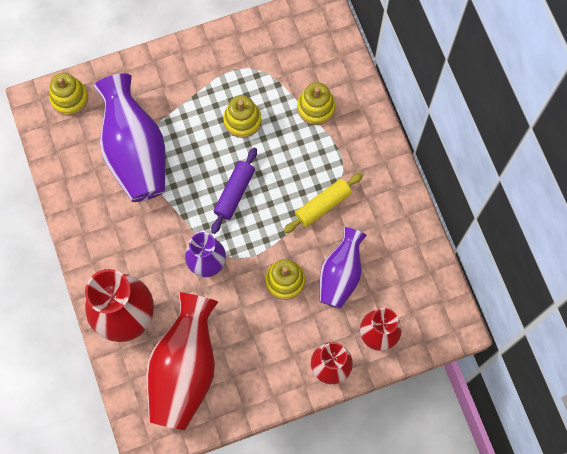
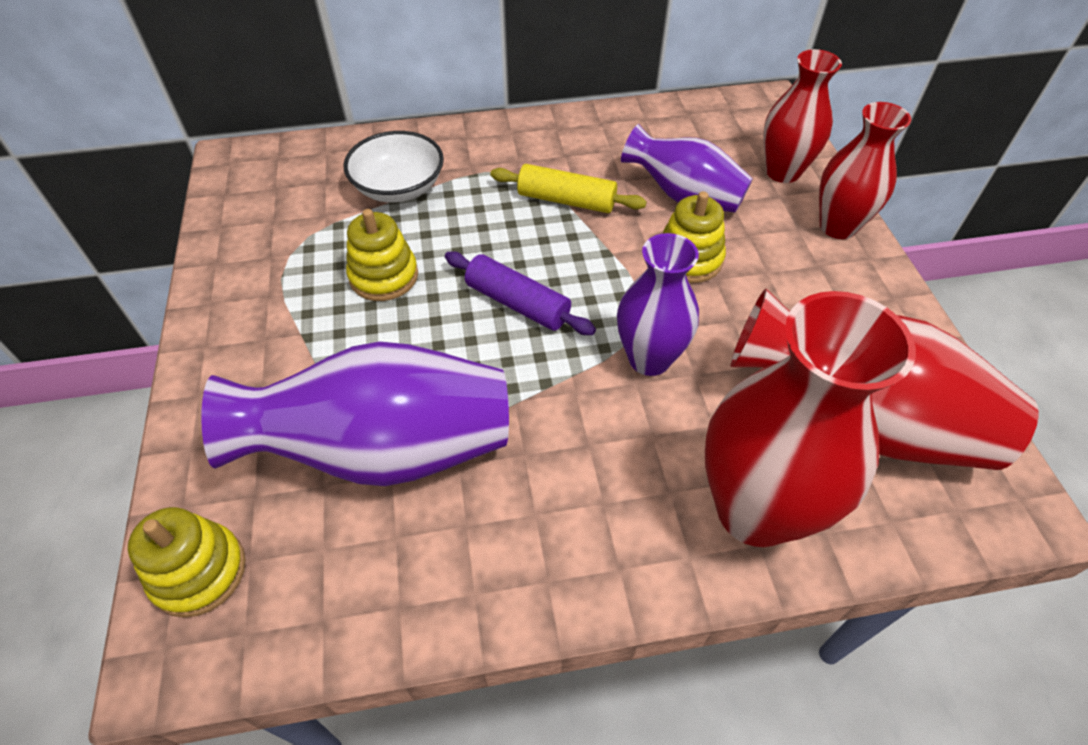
camera: 80 degrees left, 20 degrees down
(316, 108) = (399, 187): yellow stacking toy -> white bowl
(323, 205) = (566, 200): yellow rolling pin -> yellow rolling pin turned 45 degrees counterclockwise

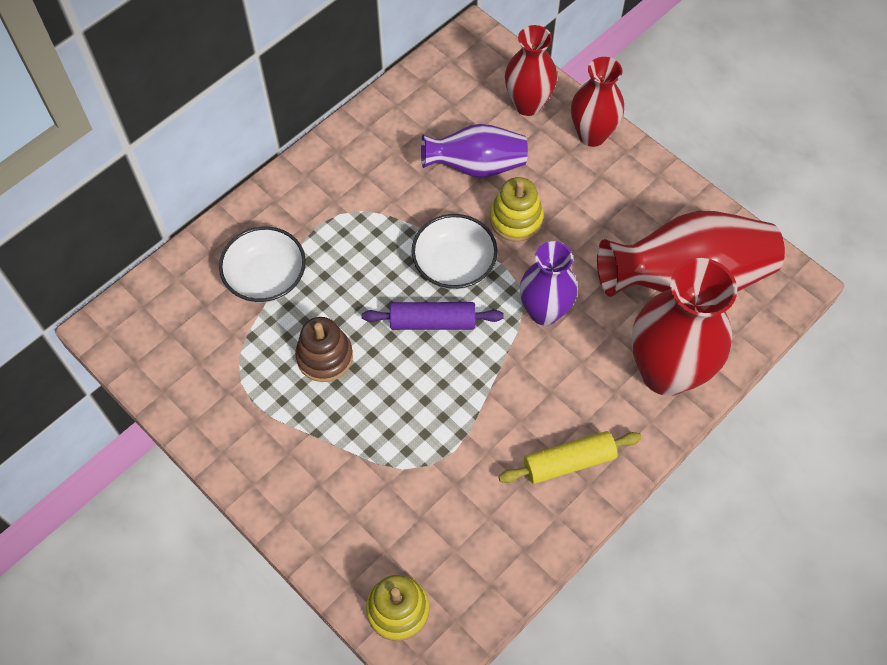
camera: 35 degrees left, 10 degrees up
(384, 276) = (324, 357): yellow stacking toy -> brown stacking toy
(385, 450) = (437, 472): purple vase -> none
(566, 200) = (398, 217): yellow rolling pin -> yellow rolling pin (569, 462)
(586, 265) = (454, 264): none -> white bowl

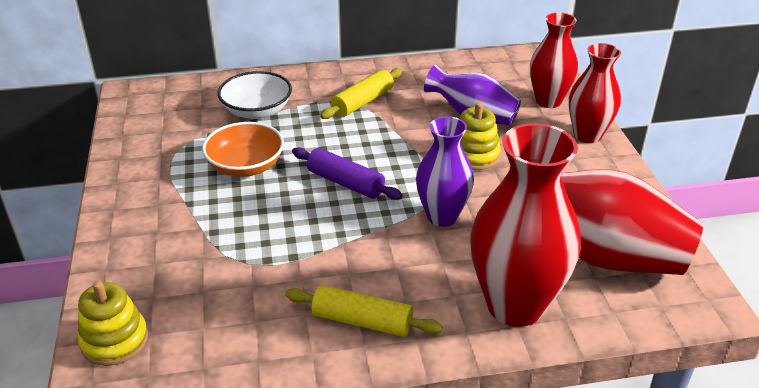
camera: 35 degrees right, 25 degrees down
(324, 357) = (246, 166): brown stacking toy -> orange bowl
(359, 204) = (363, 102): none -> yellow rolling pin
(454, 264) = (397, 159): white bowl -> none

